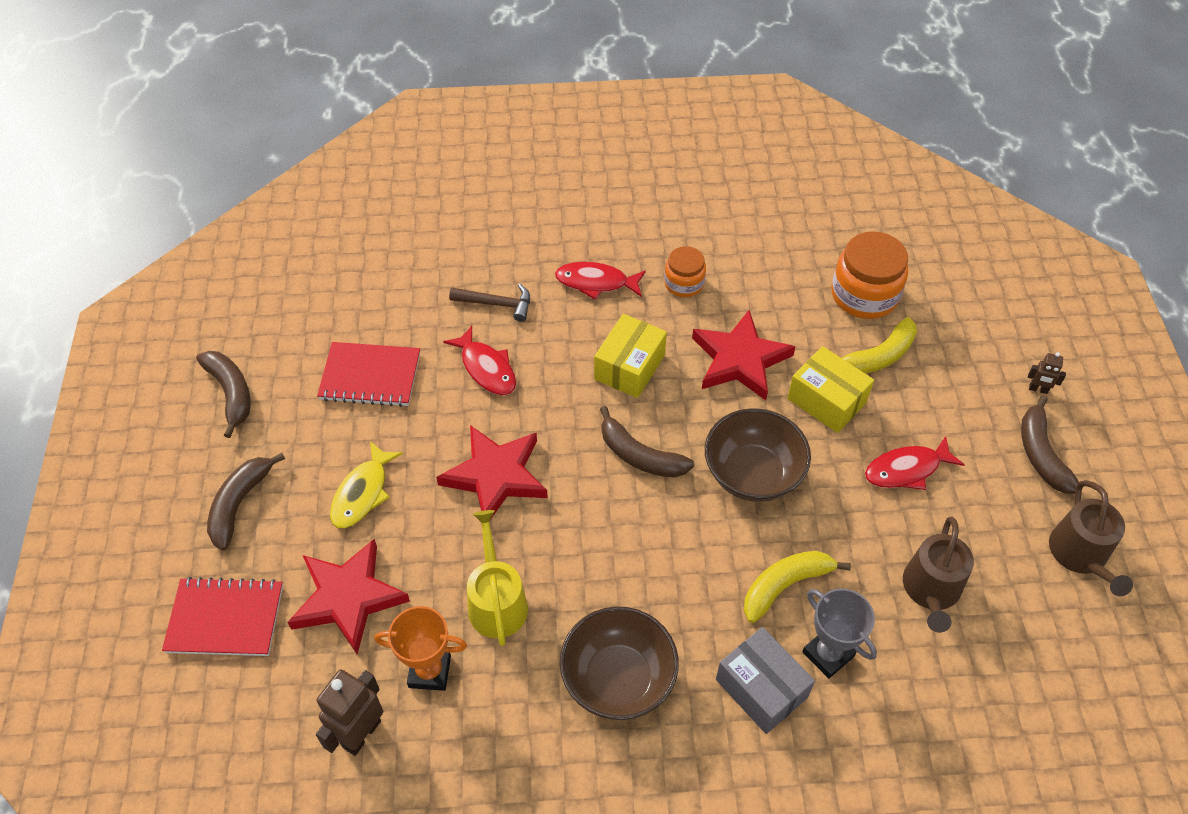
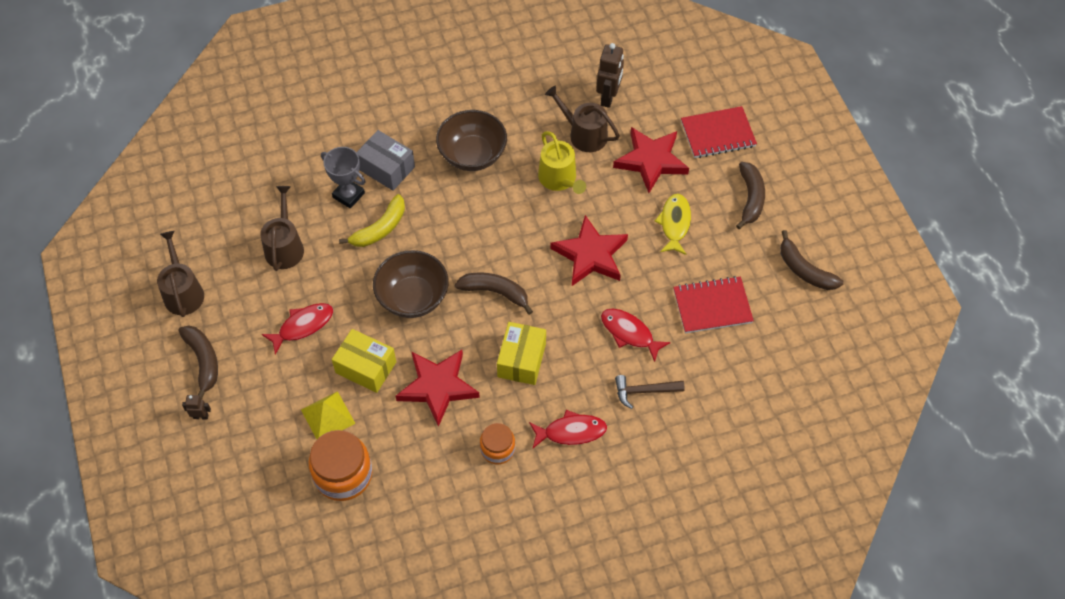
camera: 165 degrees right, 5 degrees up
(429, 671) = (584, 134): orange trophy -> brown watering can
(878, 356) = (328, 416): yellow banana -> yellow pyramid

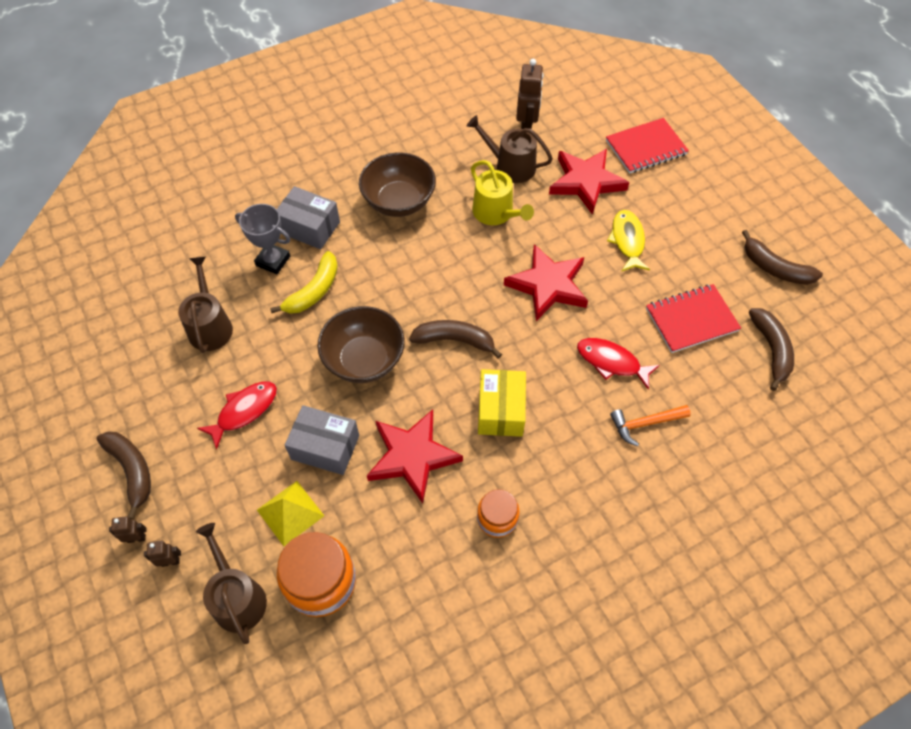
camera: 10 degrees left, 0 degrees up
(183, 292) = (98, 394): brown watering can -> brown watering can (237, 597)
(225, 439) = (170, 561): none -> brown robot
(366, 367) = (325, 447): yellow box -> grey box
(571, 432) = (576, 484): red fish -> none
(644, 391) = (645, 423): brown hammer -> orange hammer
(750, 198) = (697, 205): brown banana -> brown banana (771, 350)

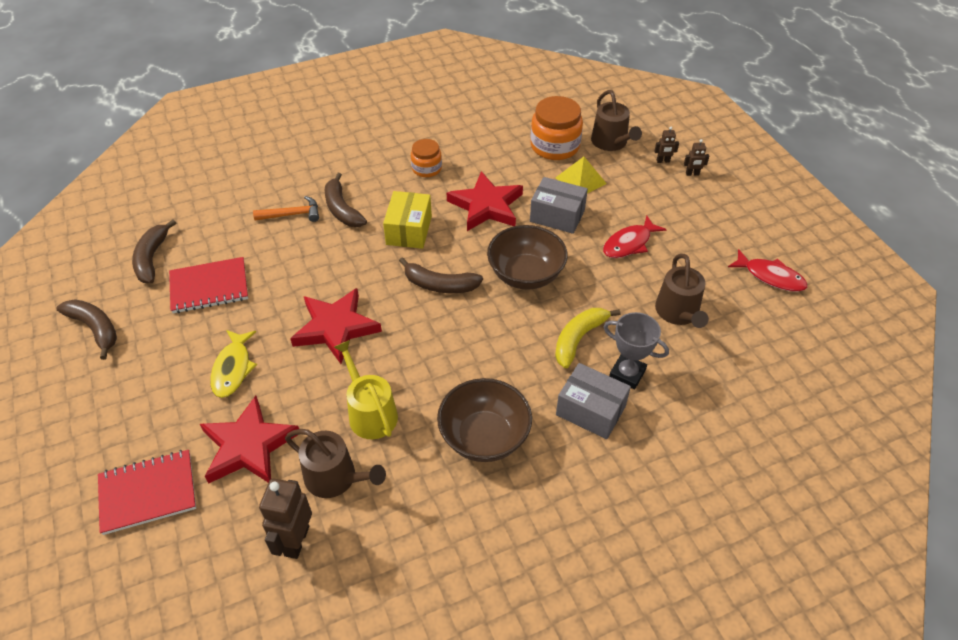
camera: 175 degrees left, 10 degrees down
(132, 470) = (711, 211): brown banana -> brown banana (342, 209)
(611, 362) = (300, 258): red fish -> red fish (770, 276)

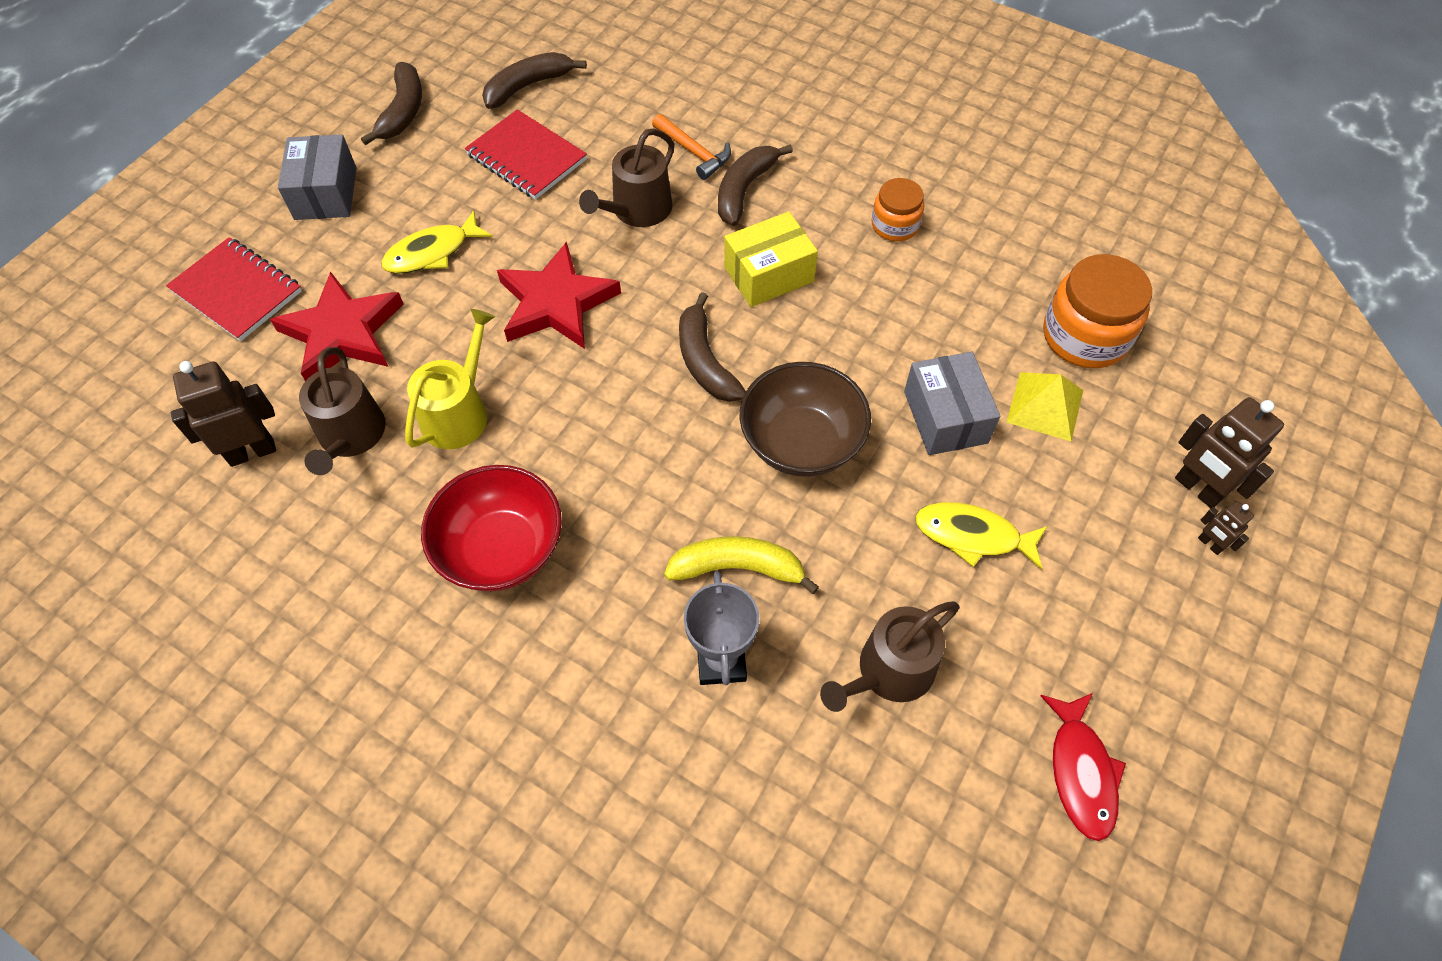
camera: 55 degrees right, 10 degrees up
(484, 437) = (501, 549): brown bowl -> red bowl
(486, 206) = (887, 327): red star -> none
(590, 410) = (625, 648): grey box -> grey box (325, 193)
(611, 142) = (1167, 400): brown watering can -> brown watering can (637, 210)
(629, 243) = (973, 536): red fish -> yellow fish
(663, 161) = (1197, 489): brown robot -> brown robot, size x1.94

